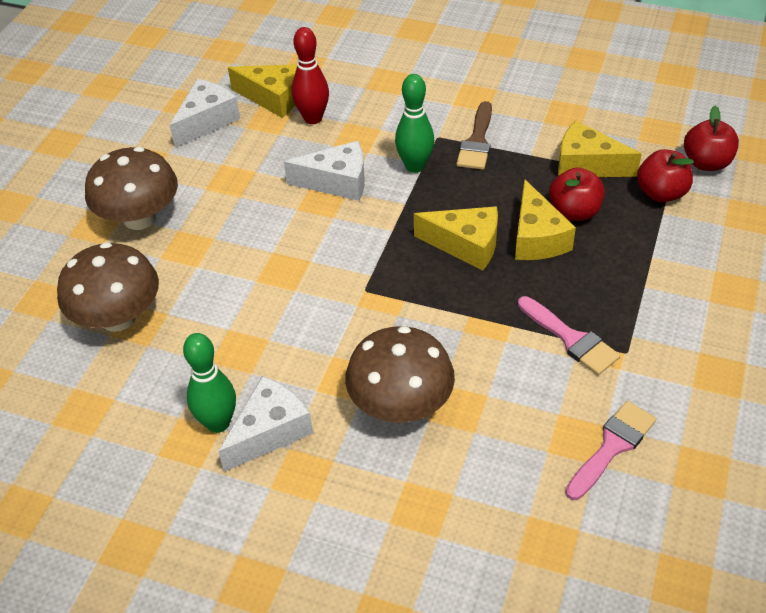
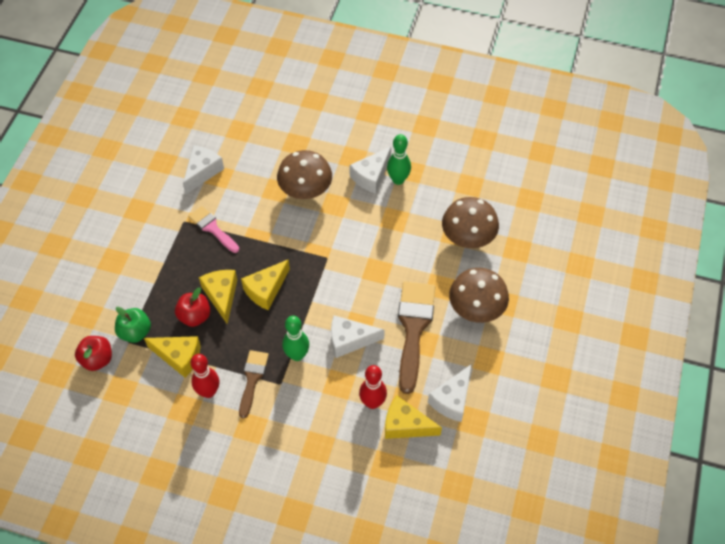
camera: 175 degrees right, 10 degrees up
(240, 195) = (413, 328): none -> brown brush
(466, 245) = (266, 290): yellow cheese -> yellow cheese turned 60 degrees counterclockwise
(536, 129) = (208, 392): none -> red bowling pin
(612, 446) = (202, 172): pink brush -> white cheese
(661, 193) = (135, 332): red apple -> green apple

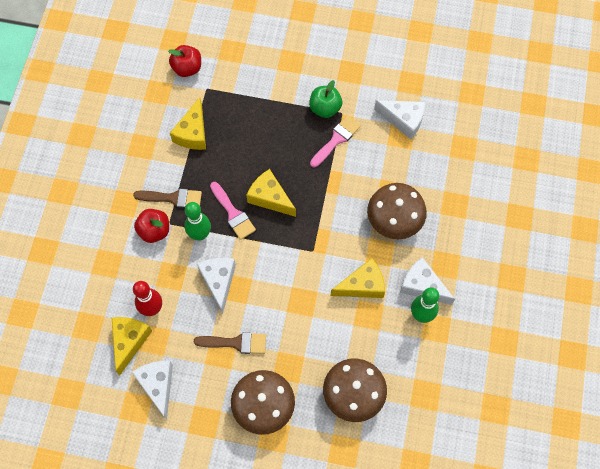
camera: 85 degrees right, 10 degrees up
(135, 332) = (216, 93): green apple -> green apple (325, 108)
(195, 316) = (236, 139): red apple -> red apple (154, 231)
(208, 392) = (159, 163): red bowling pin -> none
(221, 296) = (260, 159): yellow cheese -> yellow cheese (362, 285)
(278, 323) = (233, 213): none -> pink brush
(413, 328) = (236, 343): brown brush -> brown brush, size x0.58
(452, 400) = (157, 385): white cheese -> white cheese turned 45 degrees clockwise

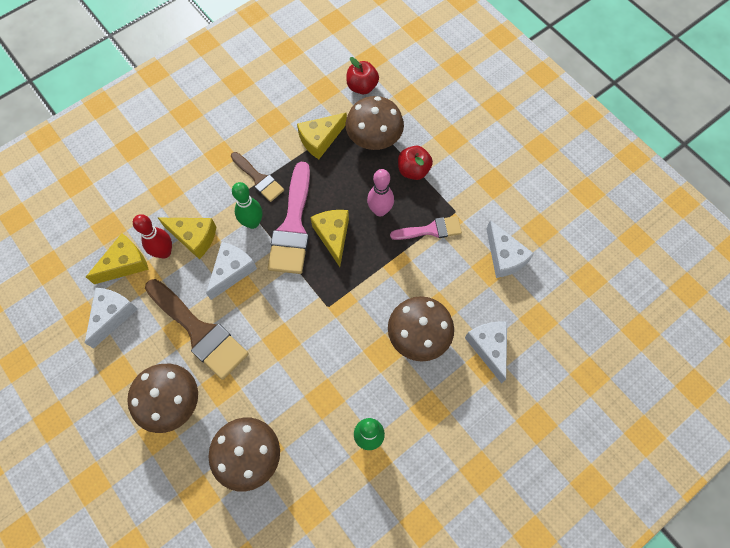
camera: 40 degrees right, 0 degrees up
(154, 231) = (222, 193): red apple -> red apple (413, 170)
(233, 213) = (293, 226): pink brush -> pink brush, size x1.73
(234, 102) = (374, 139): none -> brown mushroom
(236, 343) = (199, 331): brown brush -> brown brush, size x1.73
(287, 153) = (380, 210): none -> pink bowling pin
(325, 108) = (444, 197): green apple -> none
(362, 285) = (342, 369): yellow cheese -> yellow cheese (194, 237)
(422, 286) = (392, 412): white cheese -> white cheese (488, 348)

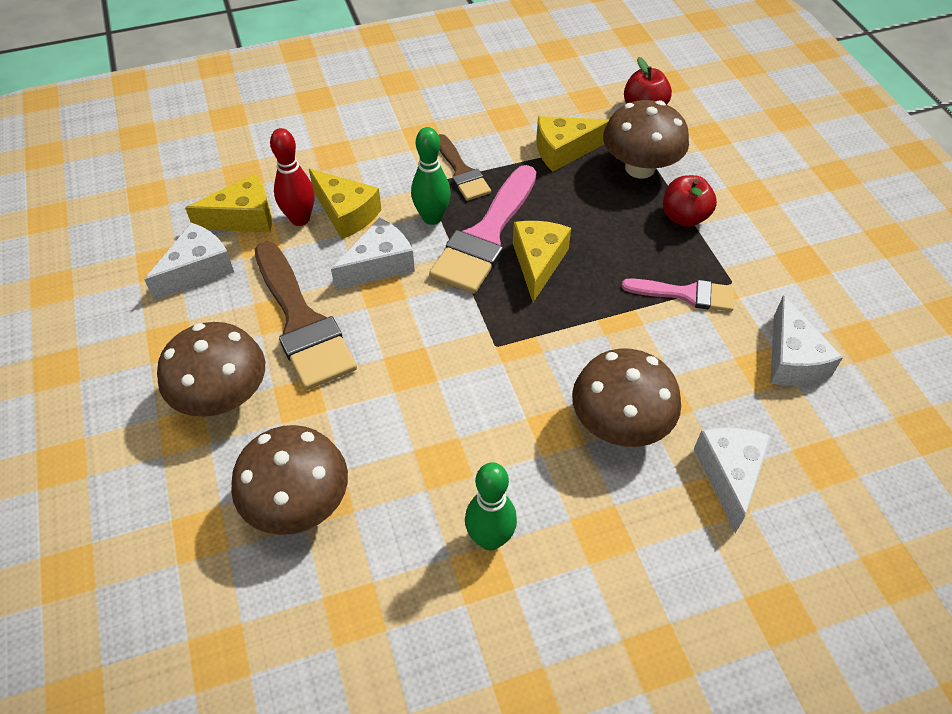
camera: 20 degrees right, 15 degrees down
(380, 210) = (618, 251): pink bowling pin -> none

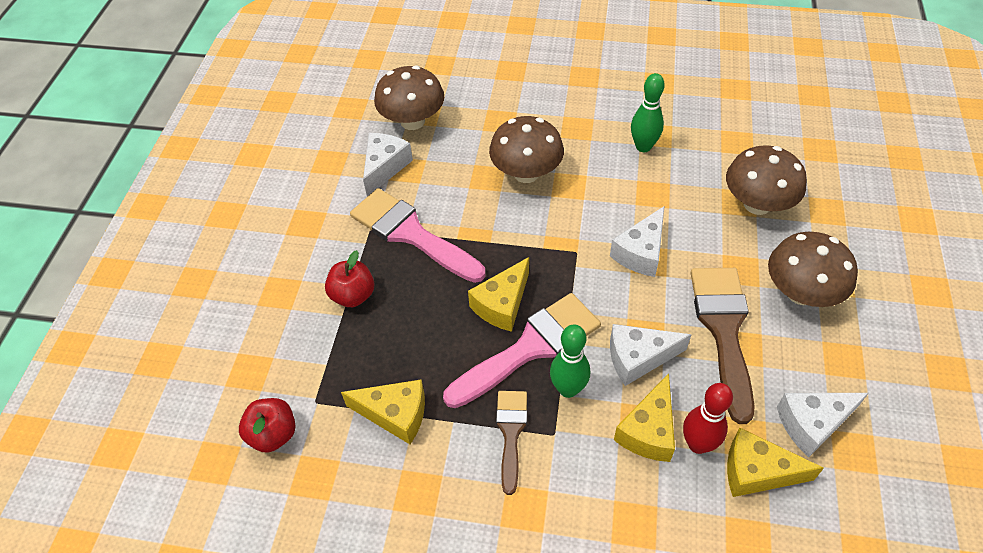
camera: 150 degrees left, 0 degrees up
(346, 213) = (648, 430): yellow cheese -> yellow cheese turned 135 degrees counterclockwise
(640, 168) = (344, 361): brown mushroom -> brown mushroom (412, 121)
(686, 294) = (411, 234): pink brush -> pink brush, size x1.73
(729, 475) = (483, 127): white cheese -> white cheese (641, 252)

